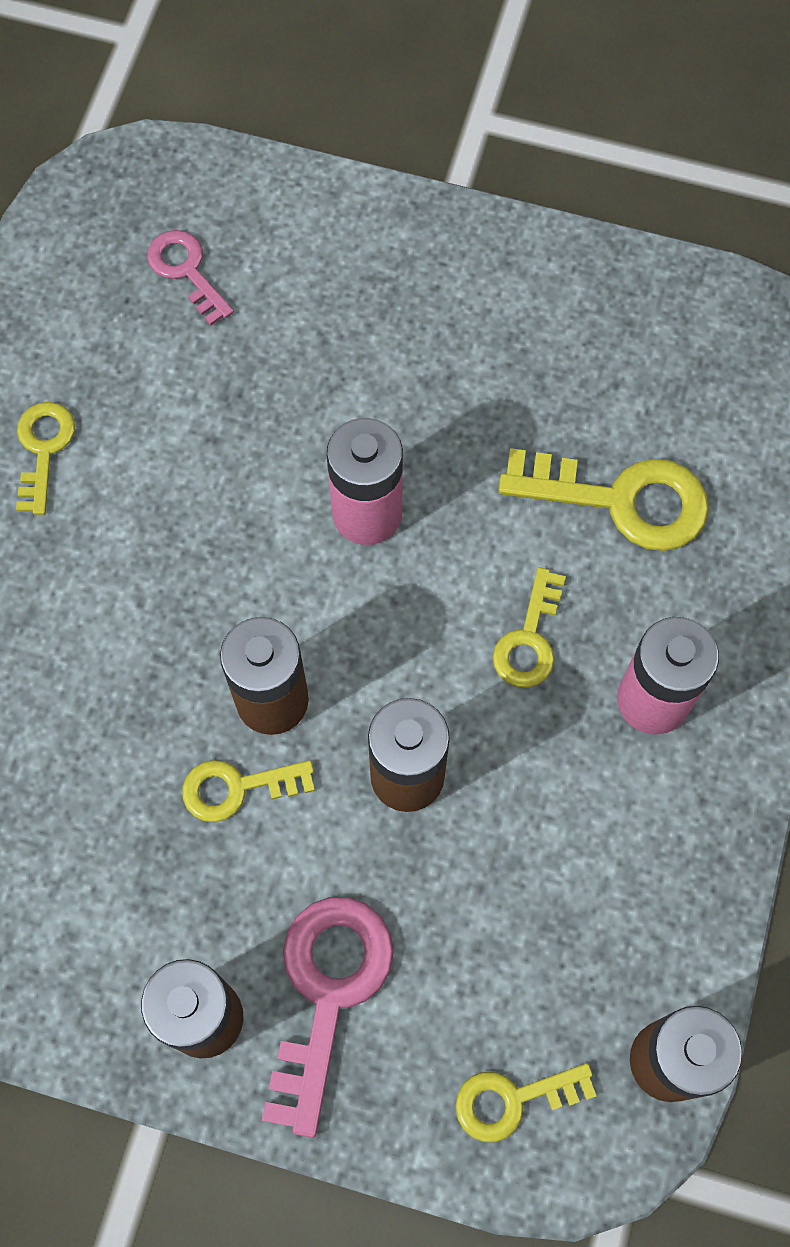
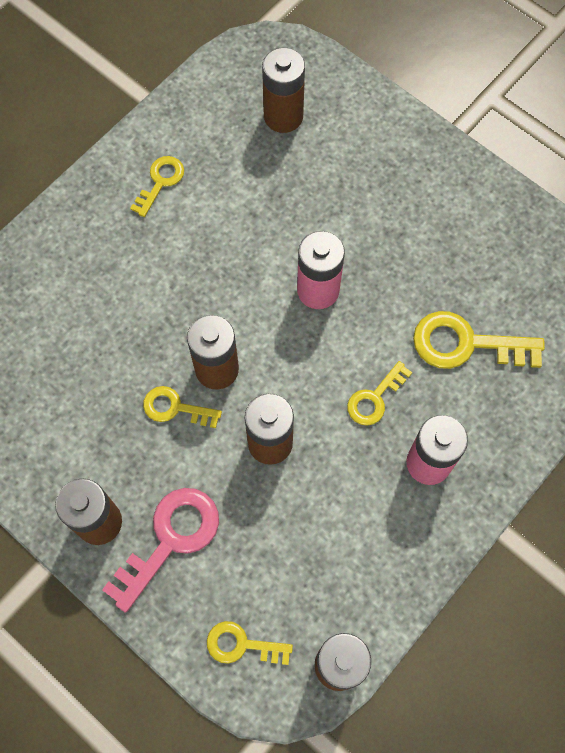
camera: 25 degrees right, 0 degrees up
(186, 271) = (283, 116): pink key -> brown battery
(621, 500) = (466, 344): yellow key -> yellow key turned 150 degrees clockwise

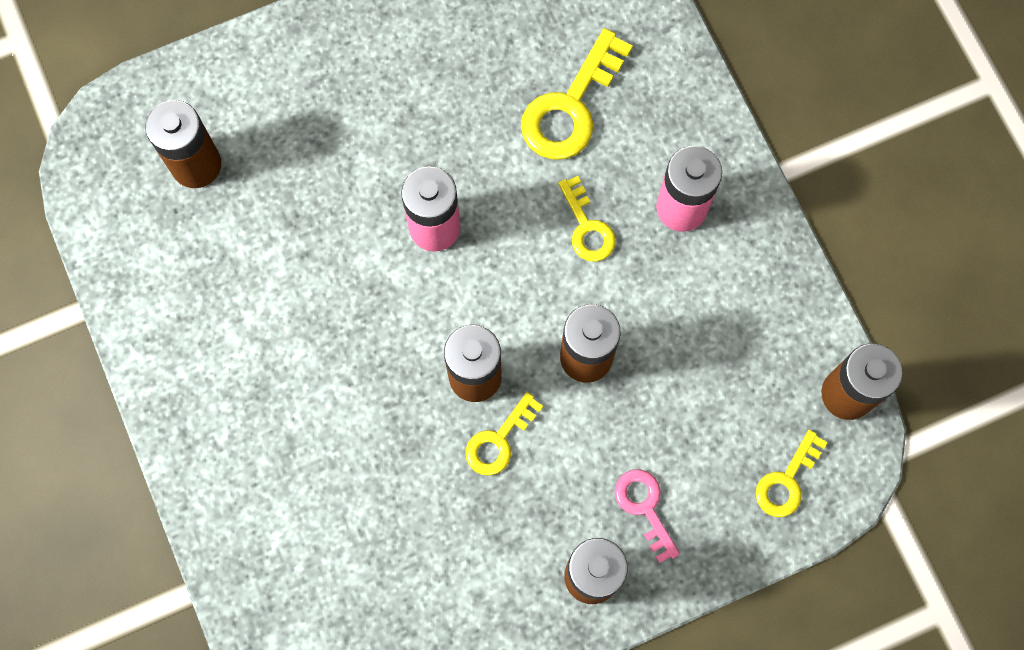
camera: 65 degrees left, 5 degrees up
(160, 182) = (209, 340): yellow key -> none
(170, 539) = (644, 507): pink key -> pink key, size x0.60

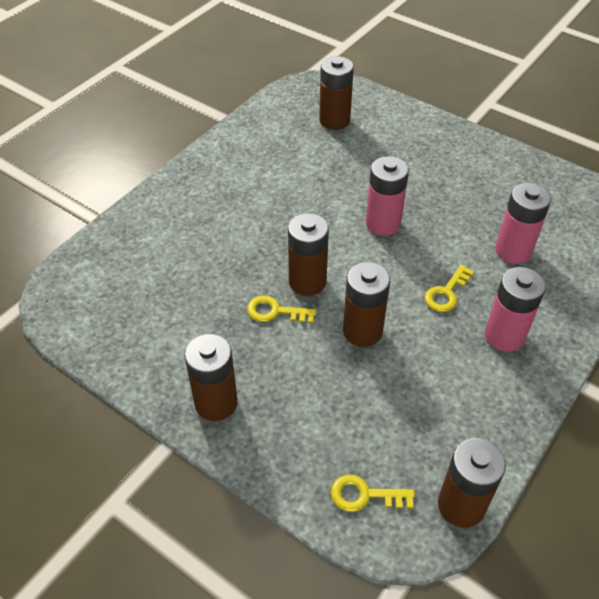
camera: 60 degrees right, 25 degrees down
(570, 107) = (513, 251): yellow key -> pink battery
(644, 507) = (284, 412): pink key -> none

